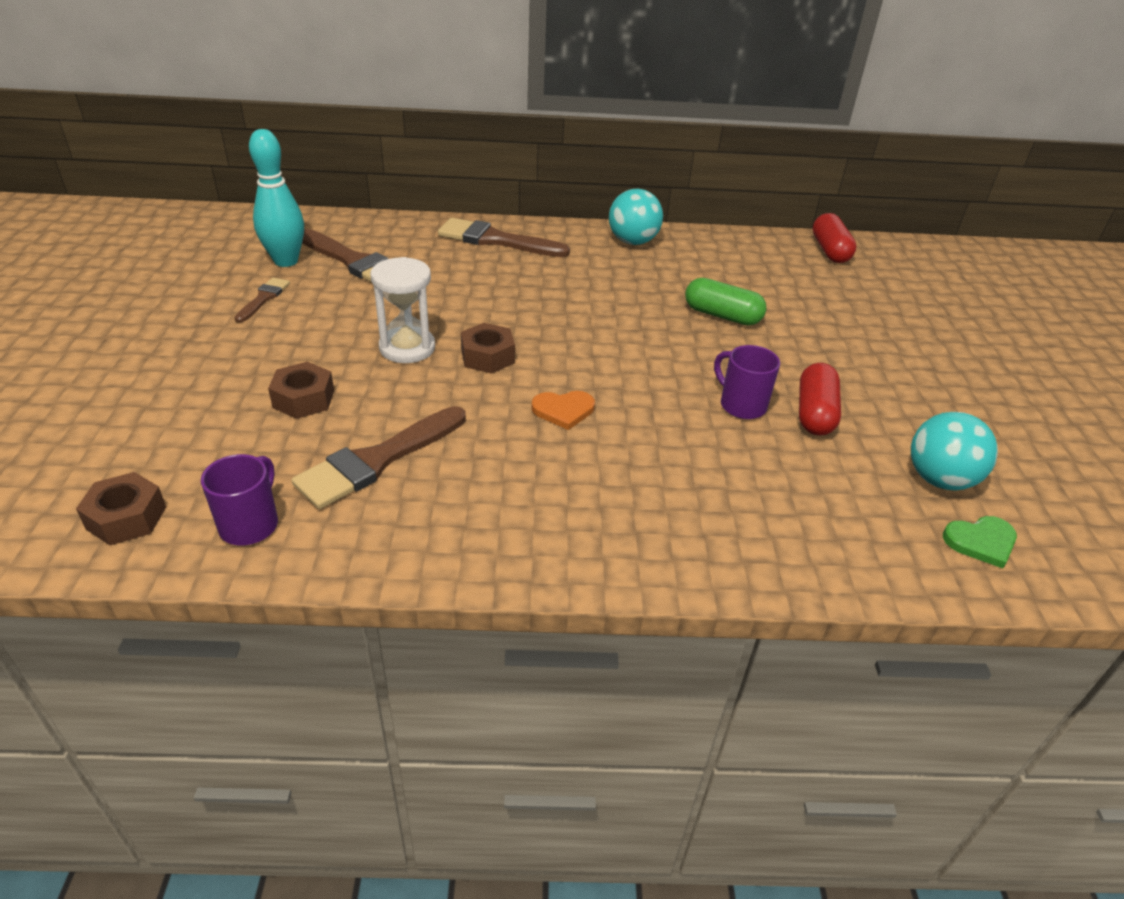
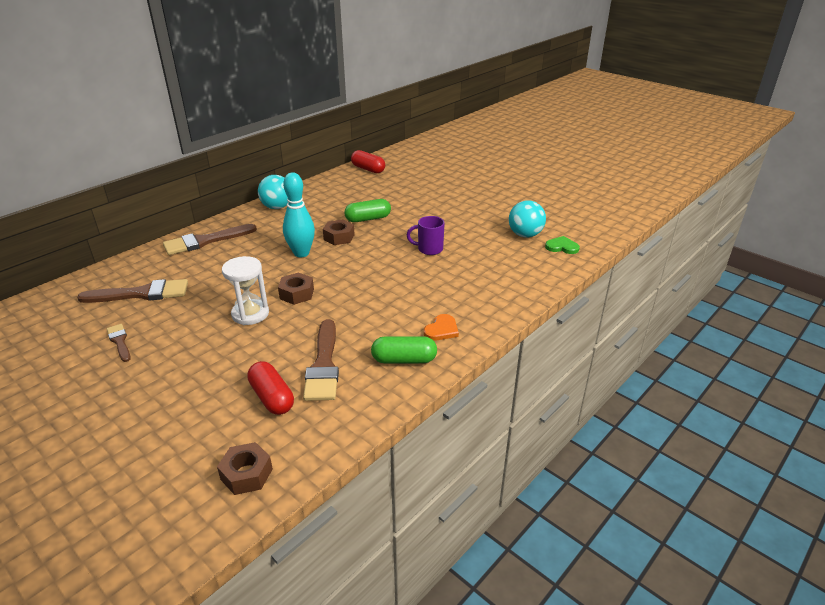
camera: 45 degrees left, 5 degrees down
(250, 524) = (313, 428): purple mug -> none
(286, 261) = (95, 317): turquoise bowling pin -> turquoise bowling pin (301, 253)
(303, 399) = (239, 367): brown nut -> brown nut (339, 237)
(466, 526) = (404, 360): none -> green capsule
(563, 410) = (367, 294): orange heart -> orange heart (441, 329)
(815, 413) = (457, 236): red capsule -> red capsule (272, 397)
(981, 542) = (562, 247): green heart -> green heart turned 105 degrees counterclockwise

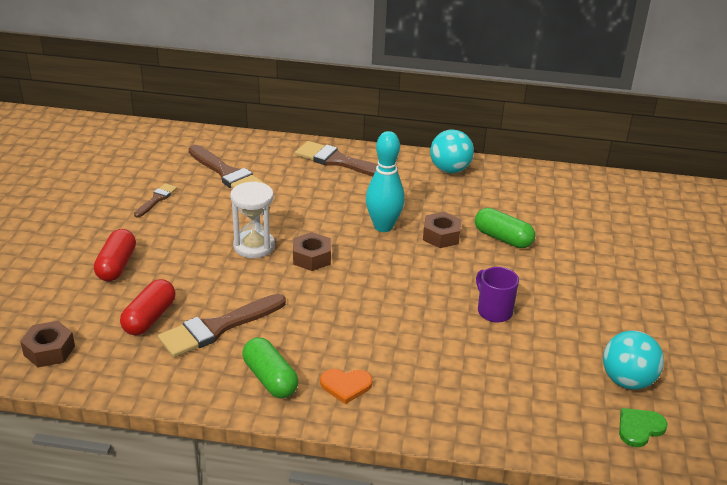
camera: 55 degrees right, 0 degrees up
(368, 169) = (613, 188): red capsule -> red capsule (116, 265)
(562, 247) = (639, 428): green heart -> green heart turned 105 degrees counterclockwise

